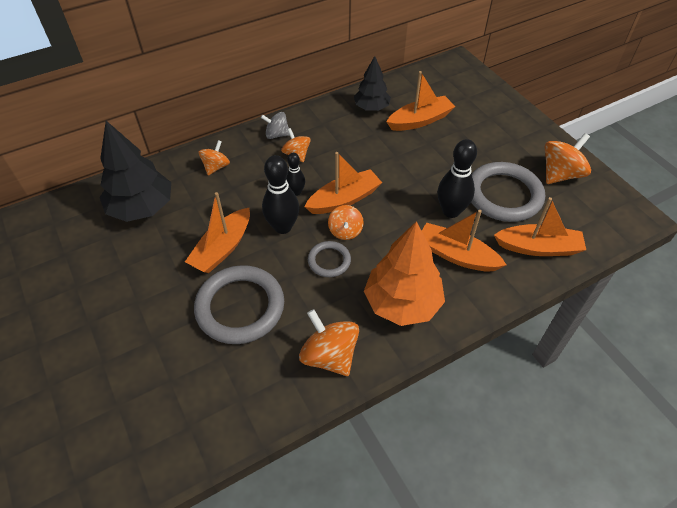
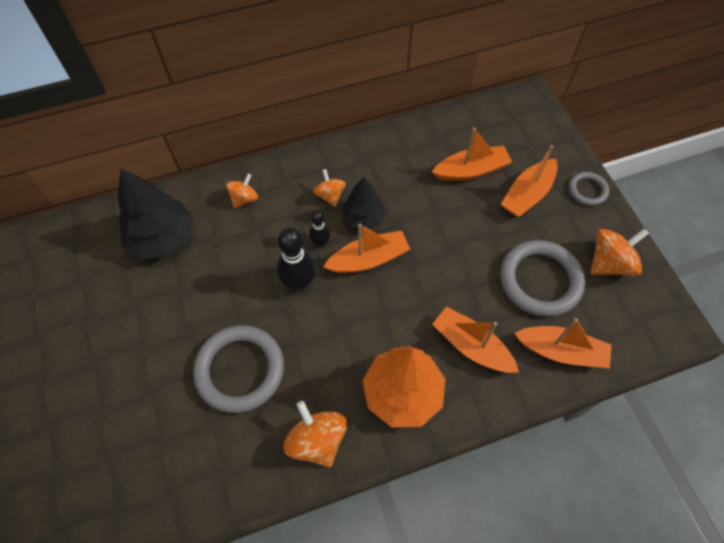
camera: 10 degrees right, 10 degrees up
(222, 248) = (234, 298): orange boat -> orange boat (527, 194)
(277, 135) = (314, 167): grey spinning top -> none
(329, 261) = (338, 331): grey ring -> grey ring (587, 190)
(345, 231) = (362, 298): orange spinning top -> none
(371, 107) = (422, 146): black tree -> black tree (363, 218)
(451, 211) = (478, 291): black bowling pin -> none

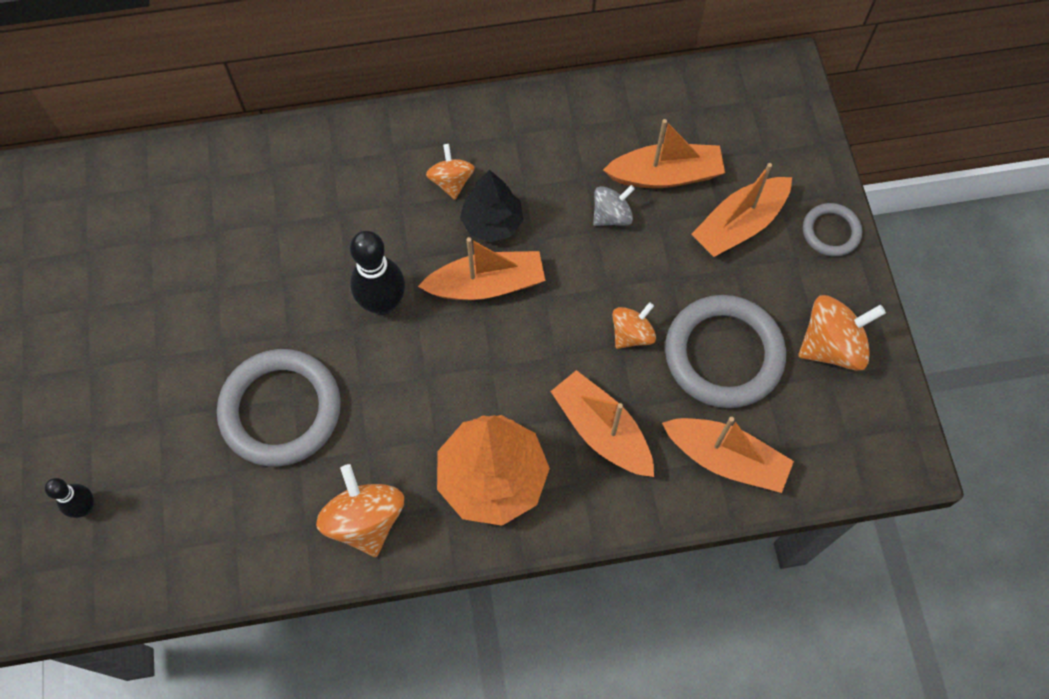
camera: 10 degrees right, 5 degrees up
(162, 237) = (206, 208): black tree -> none
(244, 199) = (329, 168): orange spinning top -> orange spinning top (632, 334)
(320, 242) = (424, 249): black bowling pin -> black bowling pin (85, 507)
(442, 201) = (611, 216): none -> grey spinning top

